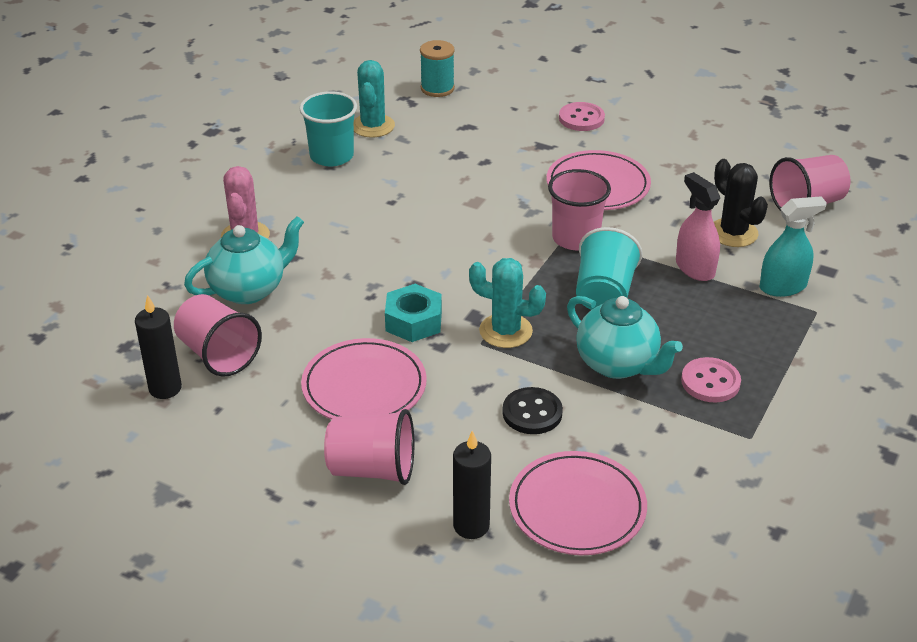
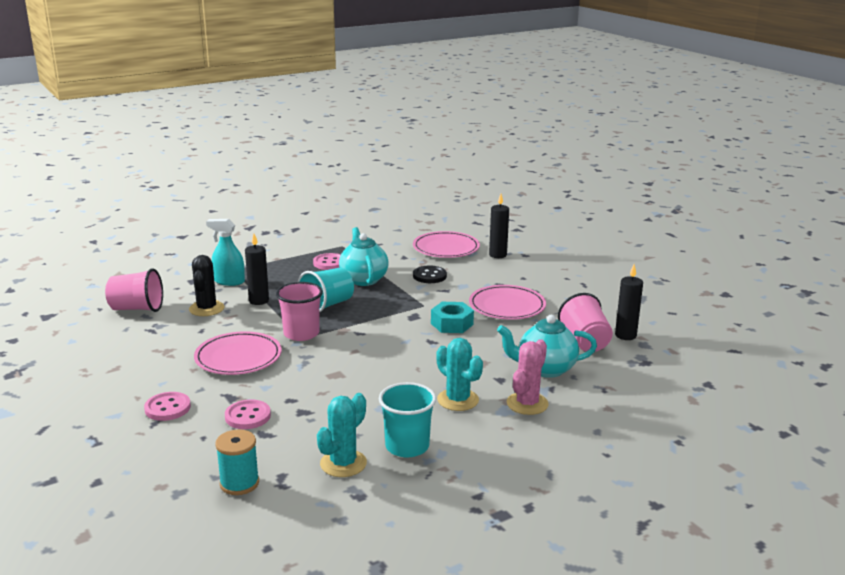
camera: 150 degrees left, 15 degrees down
(372, 469) = (528, 279): pink cup -> none
(502, 135) = (248, 416): none -> pink button
(505, 331) = (404, 306): turquoise cactus -> turquoise cactus (458, 400)
(695, 268) = (259, 301): pink spray bottle -> black candle

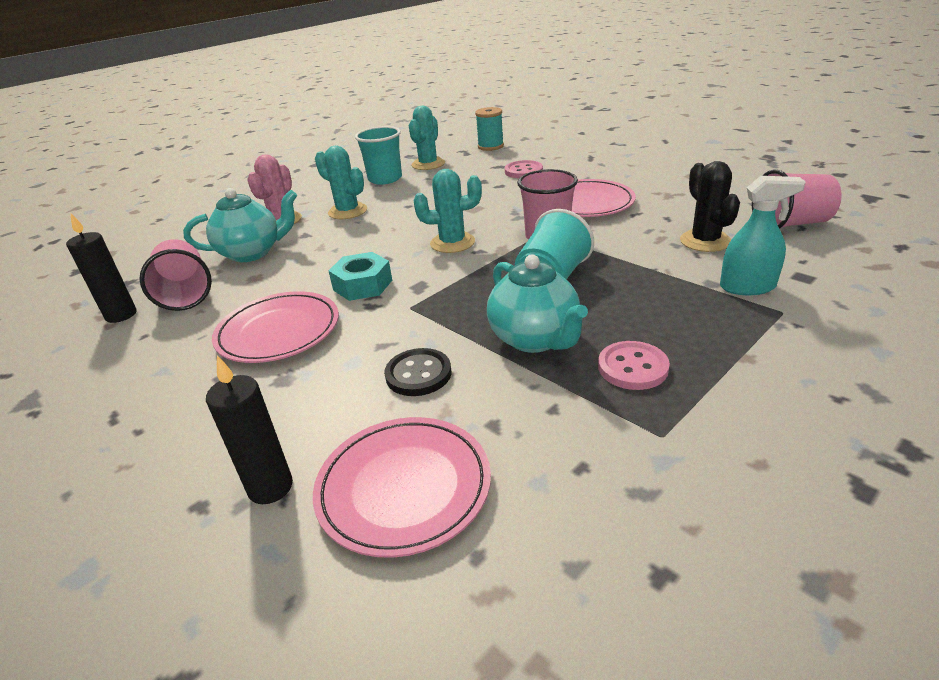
camera: 170 degrees right, 10 degrees up
(167, 408) = (594, 164): pink button -> none
(259, 301) = (654, 265): black candle -> none
(375, 343) = (452, 243): none -> turquoise cactus

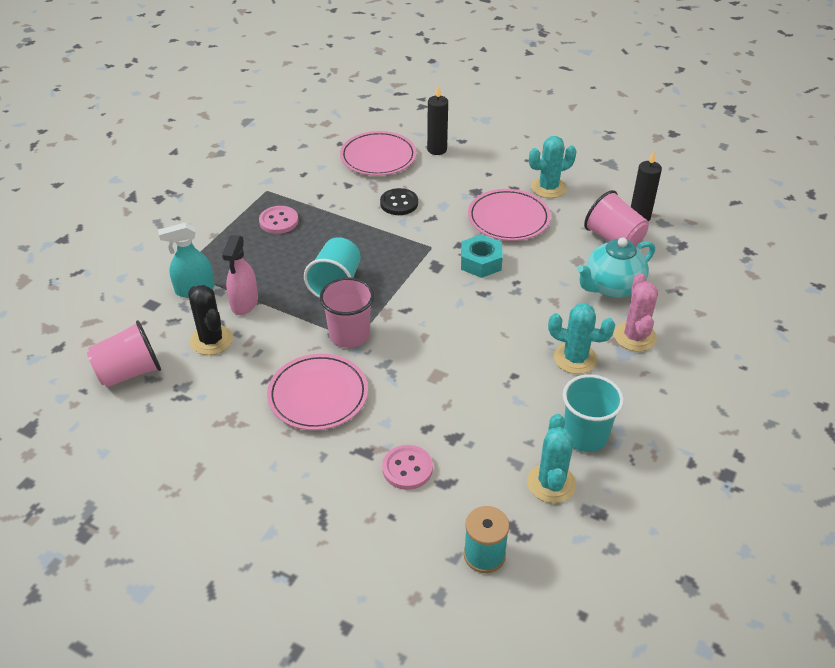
camera: 160 degrees right, 10 degrees up
(452, 243) = (434, 318): turquoise cactus -> turquoise cactus (548, 188)
(535, 339) = (337, 232): turquoise teapot -> none
(672, 269) = (244, 303): none -> pink spray bottle

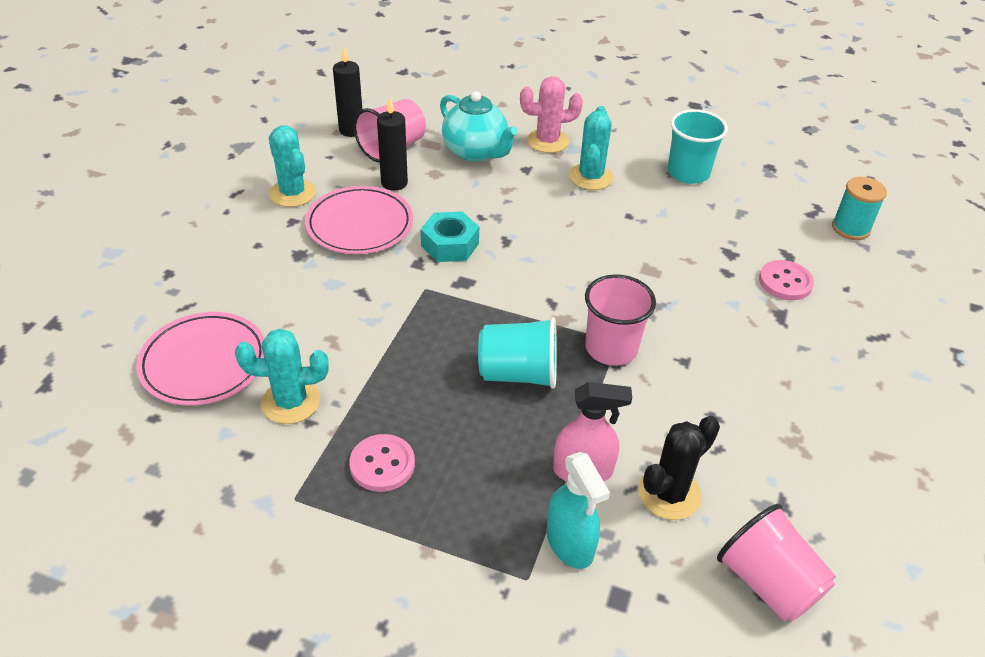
camera: 100 degrees left, 0 degrees up
(318, 395) = (720, 364): pink plate -> none
(399, 203) = (329, 327): black button -> none
(437, 150) = (190, 298): black candle -> black candle (394, 183)
(551, 483) = (753, 192): turquoise cactus -> turquoise cactus (290, 402)

